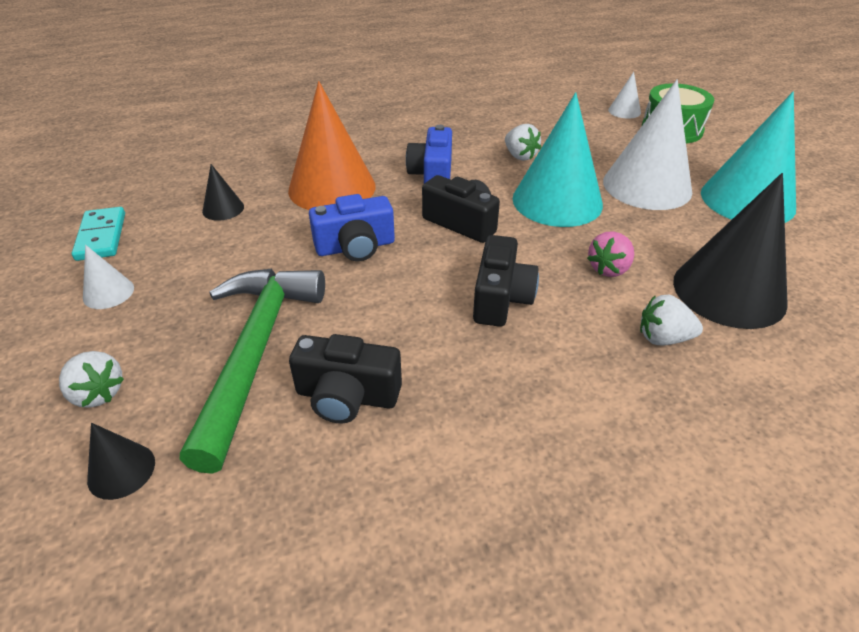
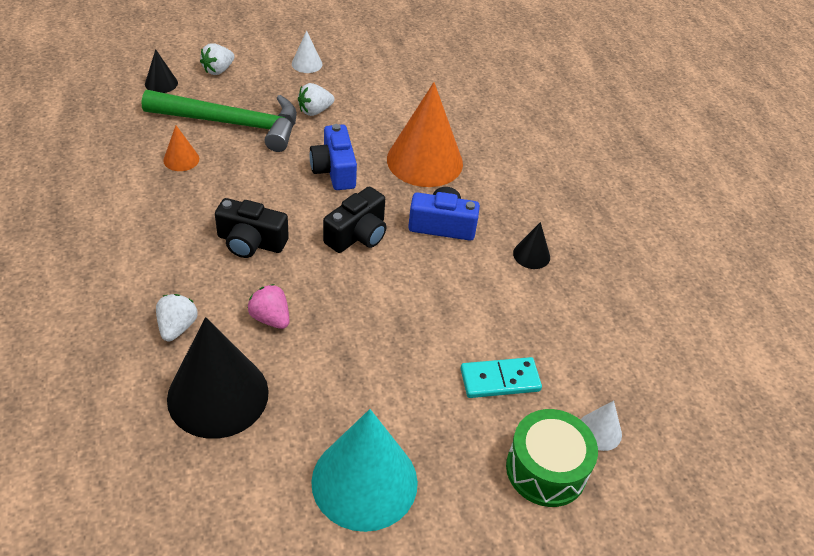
camera: 90 degrees right, 5 degrees up
(101, 236) = (371, 54): turquoise domino -> turquoise domino (500, 380)
(223, 209) = (399, 104): black cone -> black cone (531, 255)
(347, 396) = (181, 159): black camera -> orange cone
(520, 156) = (477, 297): white strawberry -> white strawberry (315, 111)
(557, 201) = (384, 308): turquoise cone -> none
(647, 186) = (405, 392): white cone -> none

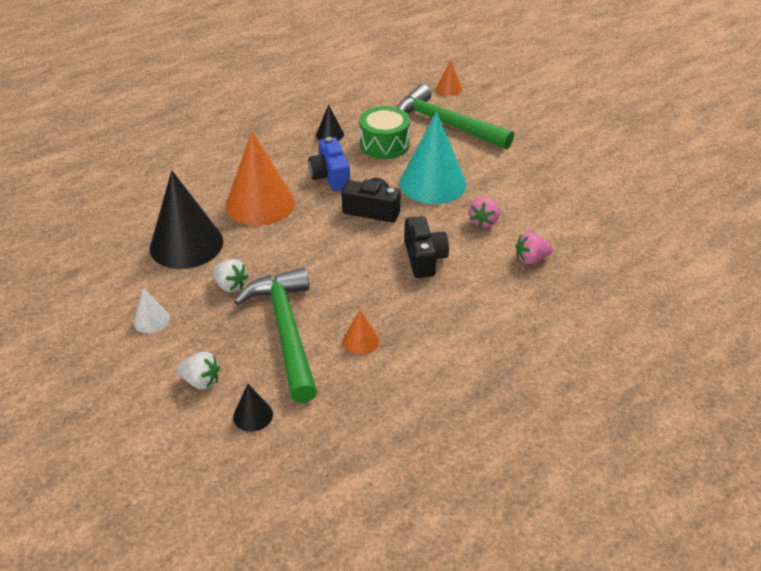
camera: 110 degrees left, 5 degrees down
(177, 327) = (531, 259): white strawberry -> pink strawberry
(218, 395) = (561, 220): black cone -> black cone (186, 244)
(334, 170) = (307, 246): blue camera -> none
(364, 481) = (556, 150): turquoise cone -> turquoise cone (432, 183)
(500, 380) = (445, 124): turquoise domino -> green hammer
(546, 469) = (489, 99): green drum -> green drum (384, 144)
(599, 431) = (449, 88): white cone -> orange cone

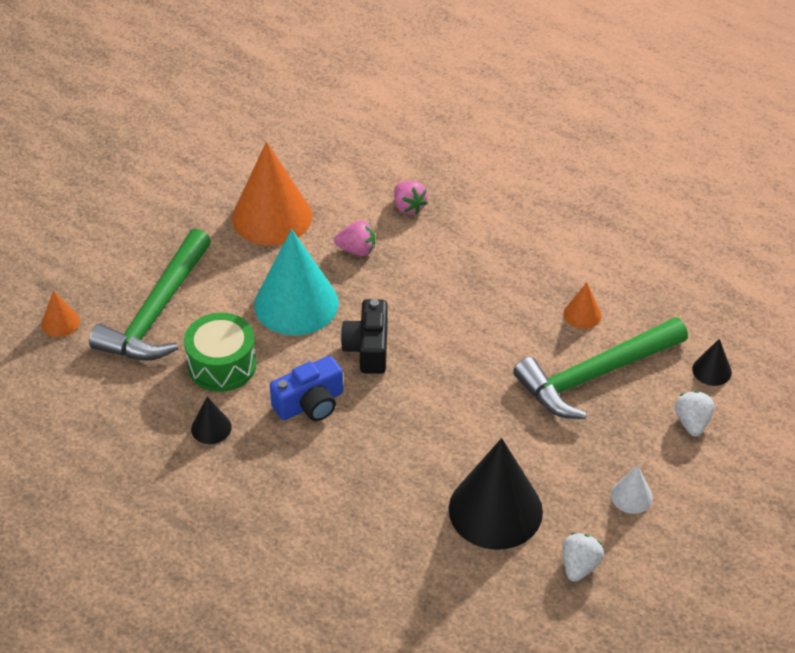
camera: 105 degrees left, 5 degrees up
(230, 285) = (548, 443): white strawberry -> white strawberry (579, 566)
(260, 203) = (390, 460): orange cone -> orange cone (272, 216)
(424, 258) = (438, 288): black camera -> none

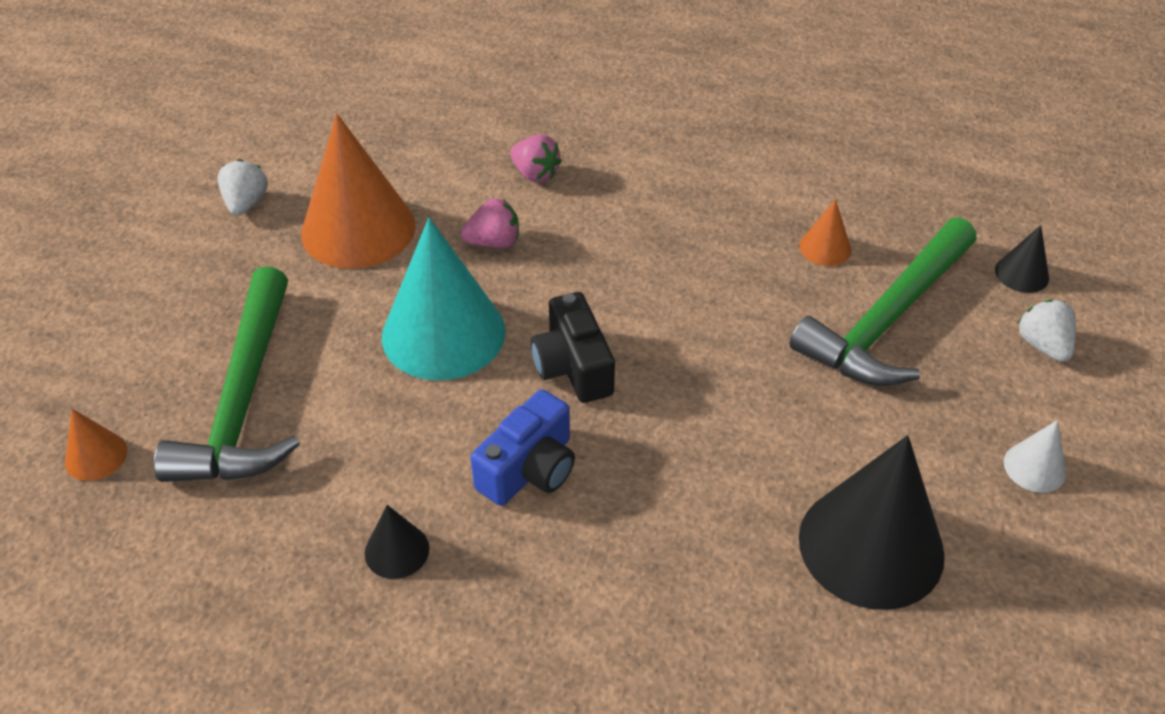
camera: 20 degrees left, 0 degrees up
(222, 365) = (373, 449): green drum -> none
(579, 566) = (1032, 593): white strawberry -> white strawberry (246, 203)

